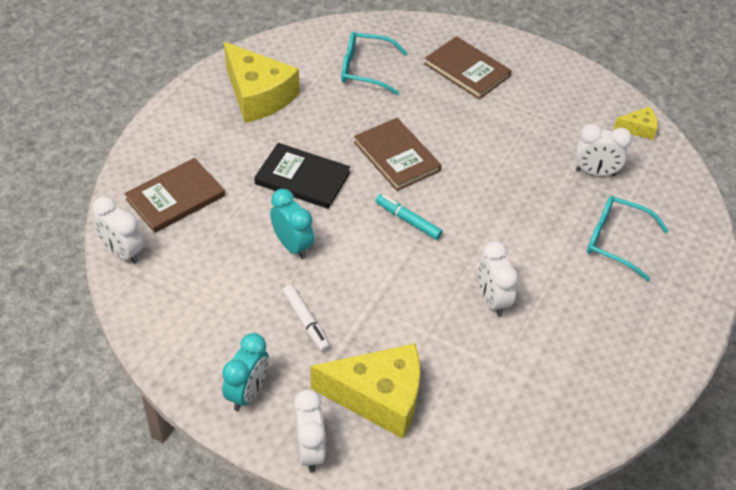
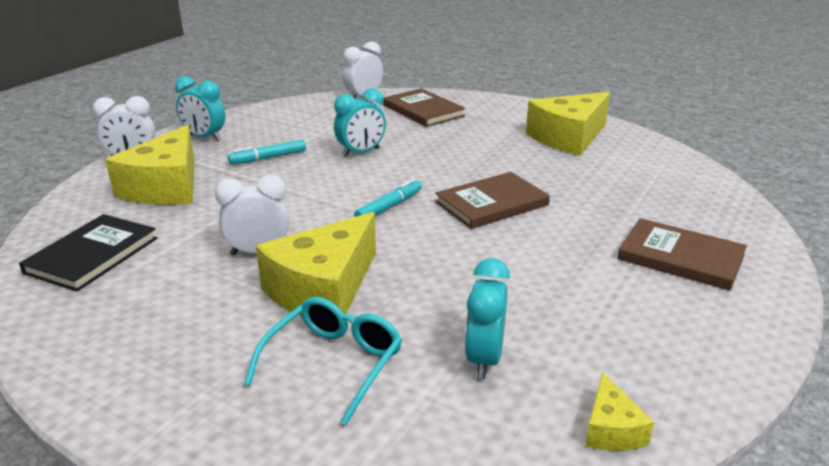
camera: 95 degrees right, 20 degrees down
(302, 178) = (451, 157): black book -> black book (92, 255)
(305, 322) = (268, 158): white marker -> turquoise marker
(365, 69) = (640, 189): turquoise glasses -> none
(467, 70) = (680, 257): brown book -> brown book turned 75 degrees clockwise
(537, 253) = (324, 289): none -> yellow cheese
(595, 172) = (484, 359): white clock -> turquoise clock

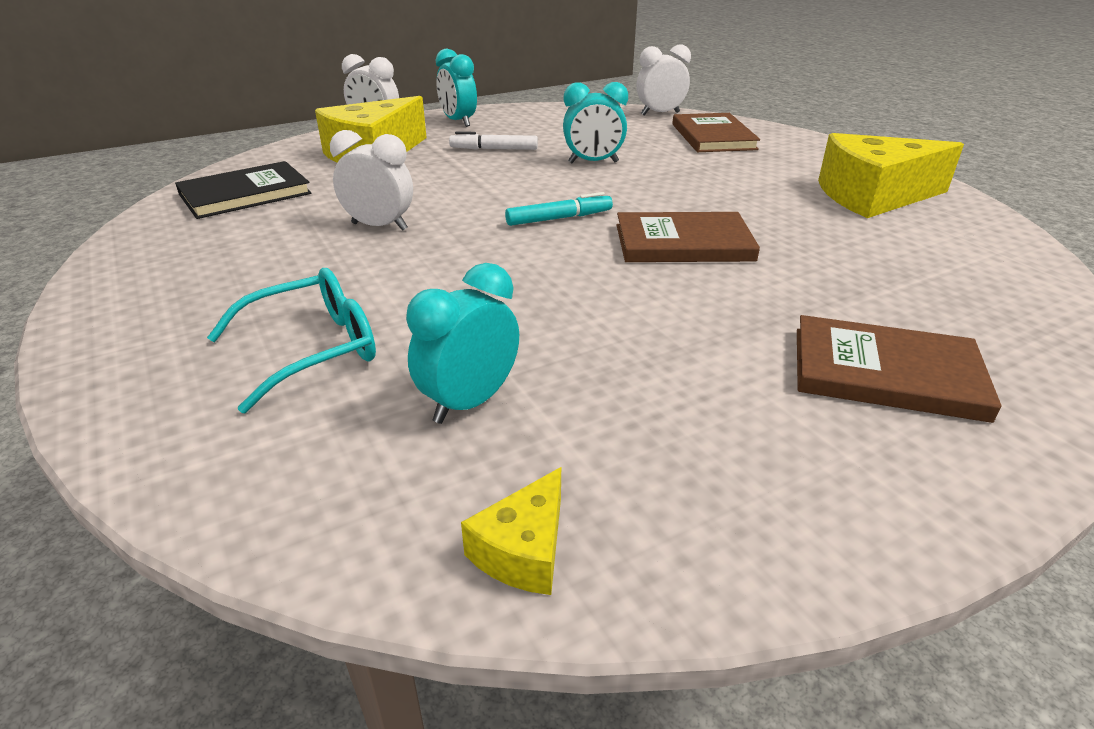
camera: 30 degrees right, 5 degrees up
(268, 158) = (494, 149): turquoise marker -> white marker
(324, 289) = (394, 277): yellow cheese -> none
(680, 257) = (886, 373): brown book -> brown book turned 45 degrees counterclockwise

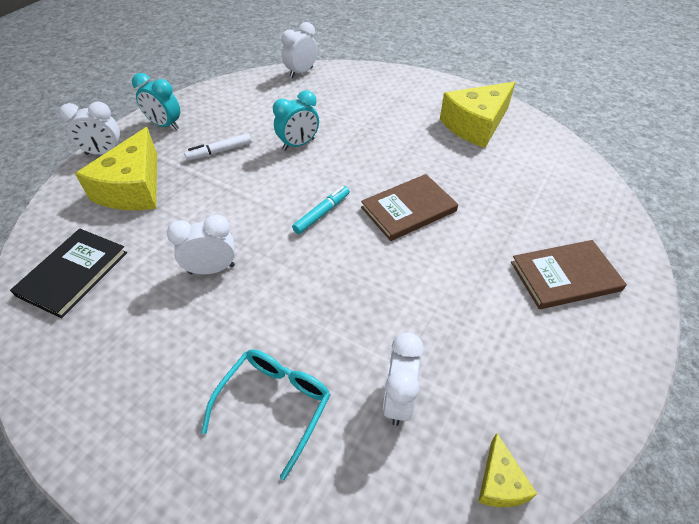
camera: 30 degrees left, 15 degrees up
(469, 402) = (398, 400): turquoise clock -> white clock
(713, 137) = (352, 90): brown book -> none

